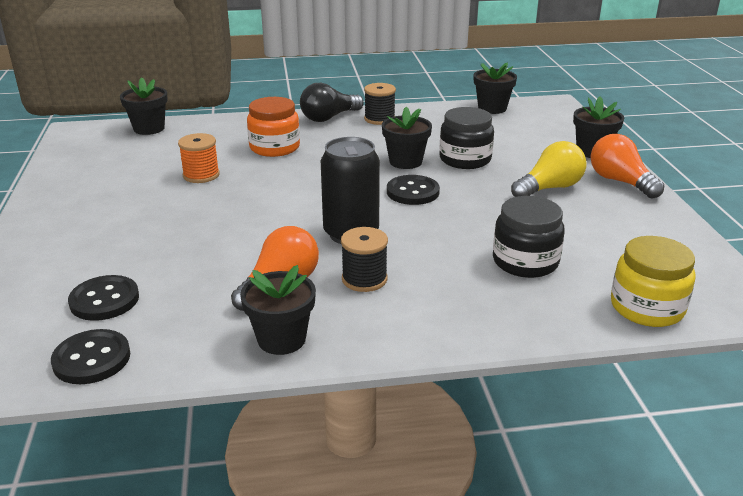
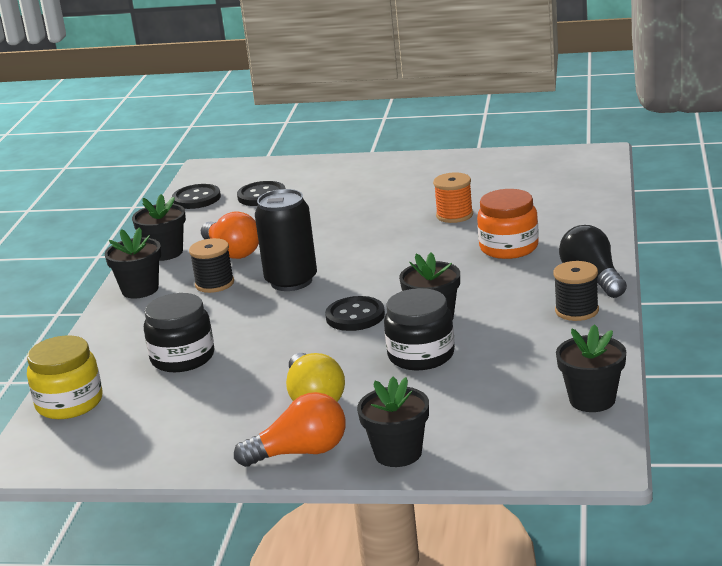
camera: 110 degrees right, 5 degrees down
(149, 128) = (590, 185): black flower pot -> black flower pot (140, 289)

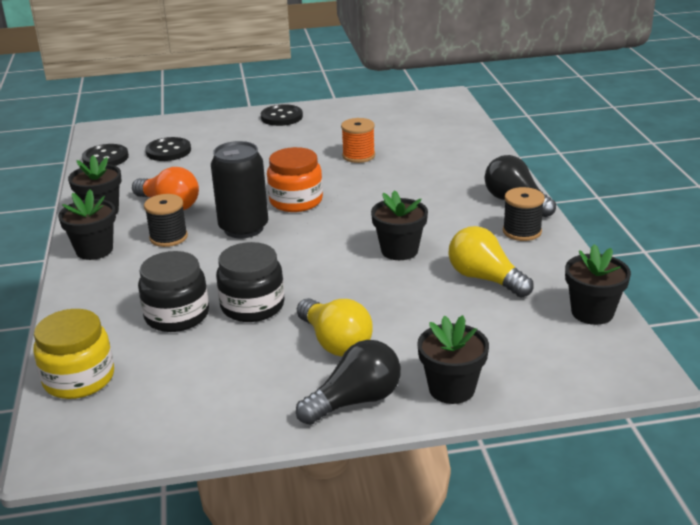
camera: 20 degrees left, 5 degrees up
(300, 452) = (355, 401): orange light bulb -> black light bulb
(355, 316) = (325, 256): black button -> black button (281, 117)
(421, 355) = (411, 287): black jar -> black jar (252, 306)
(503, 355) = (485, 279): none -> yellow light bulb
(509, 247) = (425, 180): orange jar -> orange jar (296, 201)

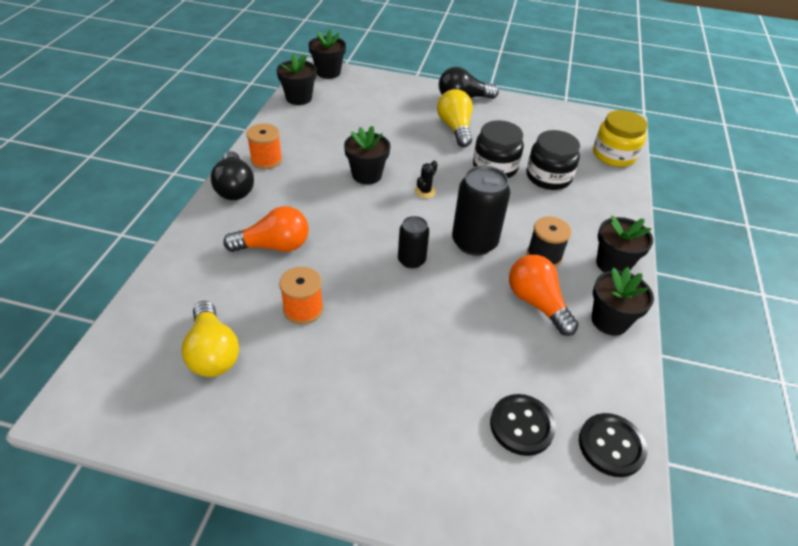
camera: 160 degrees left, 15 degrees up
(281, 117) = (331, 458): black button -> none
(296, 201) = (411, 260): orange jar -> black can
(322, 254) = (425, 191): none -> black cactus
(423, 178) = (274, 246): none -> orange light bulb
(451, 389) = (411, 89): black flower pot -> black flower pot (328, 72)
(485, 279) = (333, 135): yellow light bulb -> yellow light bulb (213, 352)
(522, 231) = (266, 160): black spool -> orange spool

